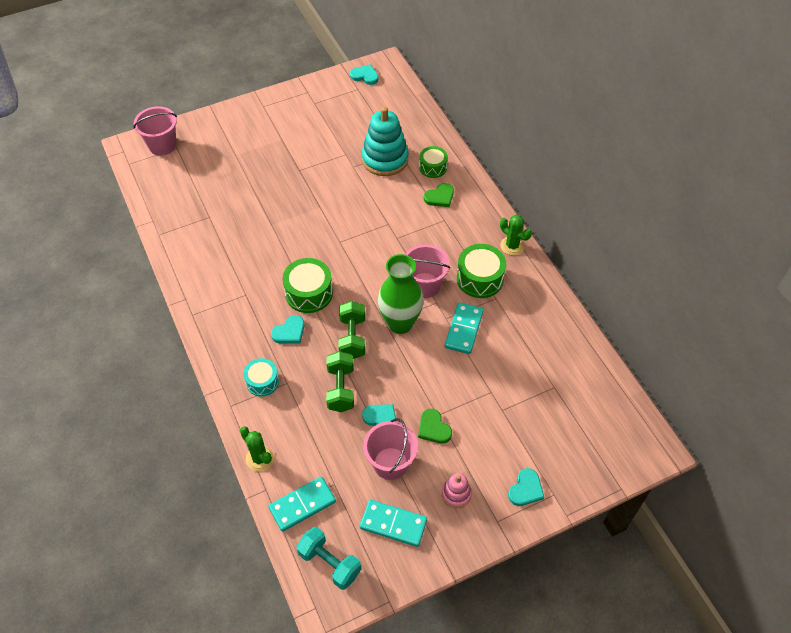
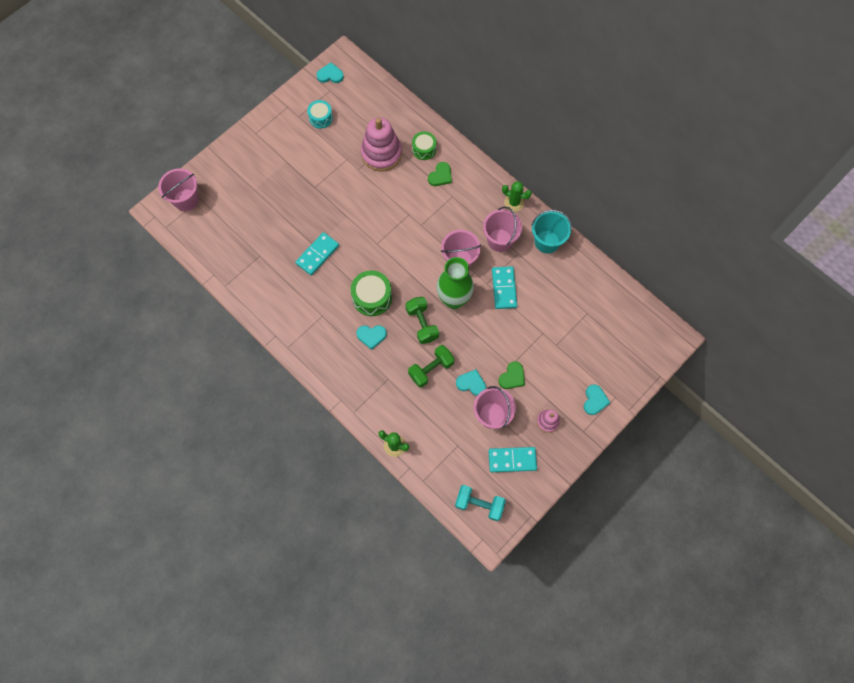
camera: 20 degrees left, 15 degrees up
(262, 382) = (369, 384): turquoise drum -> turquoise drum (321, 118)
(289, 332) = (371, 336): turquoise heart -> turquoise heart turned 60 degrees clockwise
(302, 505) = (441, 469): turquoise domino -> turquoise domino (317, 255)
(340, 388) = (431, 369): green dumbbell -> green dumbbell turned 75 degrees clockwise
(385, 159) = (381, 154): turquoise stacking toy -> pink stacking toy
(433, 428) = (512, 377): green heart -> green heart turned 90 degrees counterclockwise
(480, 278) = (499, 240): green drum -> pink bucket
(535, 296) = (547, 242): none -> turquoise bucket

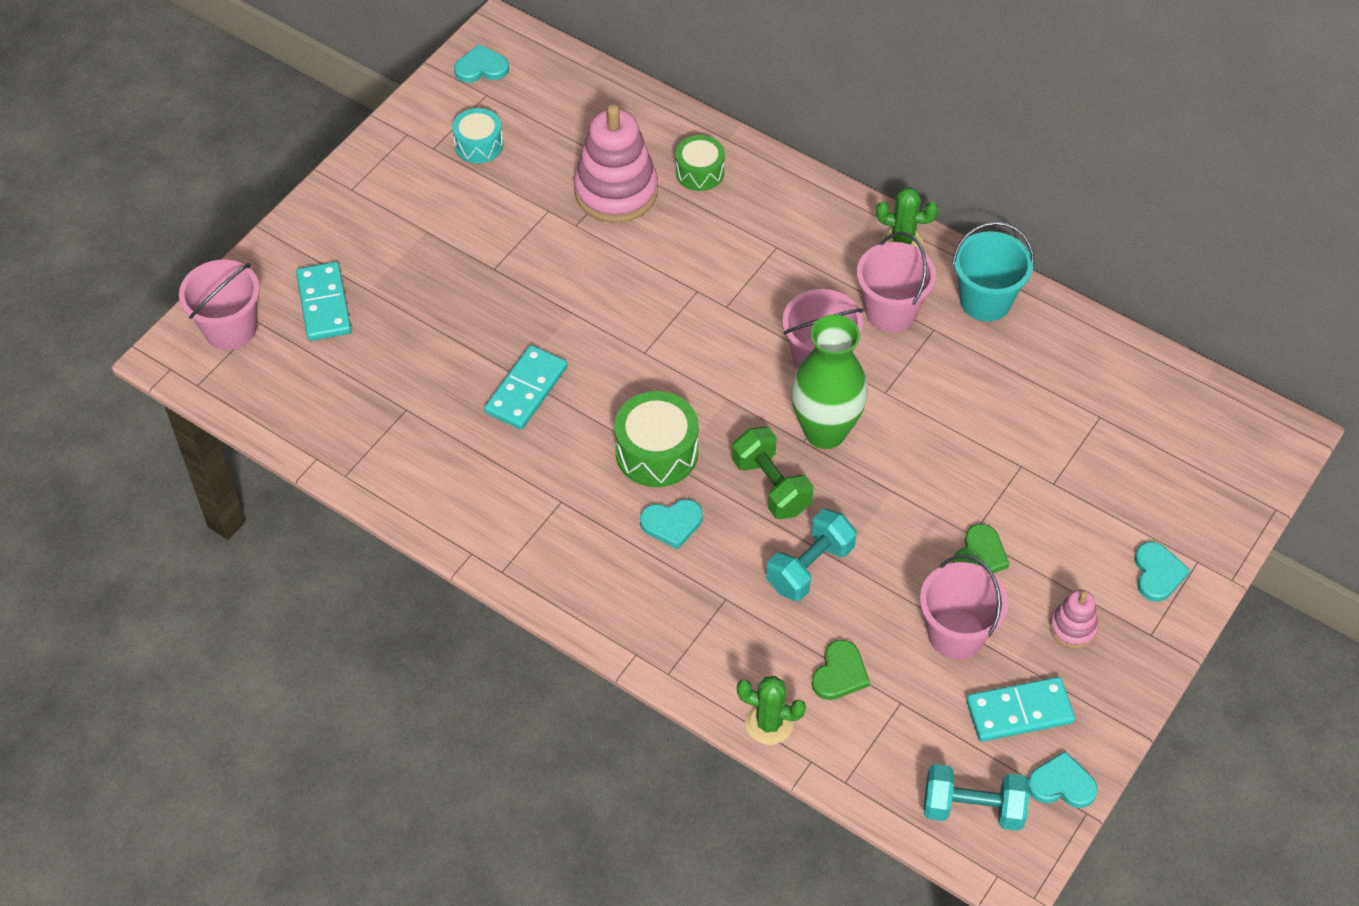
camera: 10 degrees left, 15 degrees down
(431, 369) = (809, 567): green dumbbell -> turquoise dumbbell
(440, 176) = (744, 214): green heart -> green heart (840, 673)
(471, 383) = (899, 580): turquoise heart -> turquoise heart (1061, 784)
(504, 288) = (921, 396): turquoise domino -> turquoise domino (324, 304)

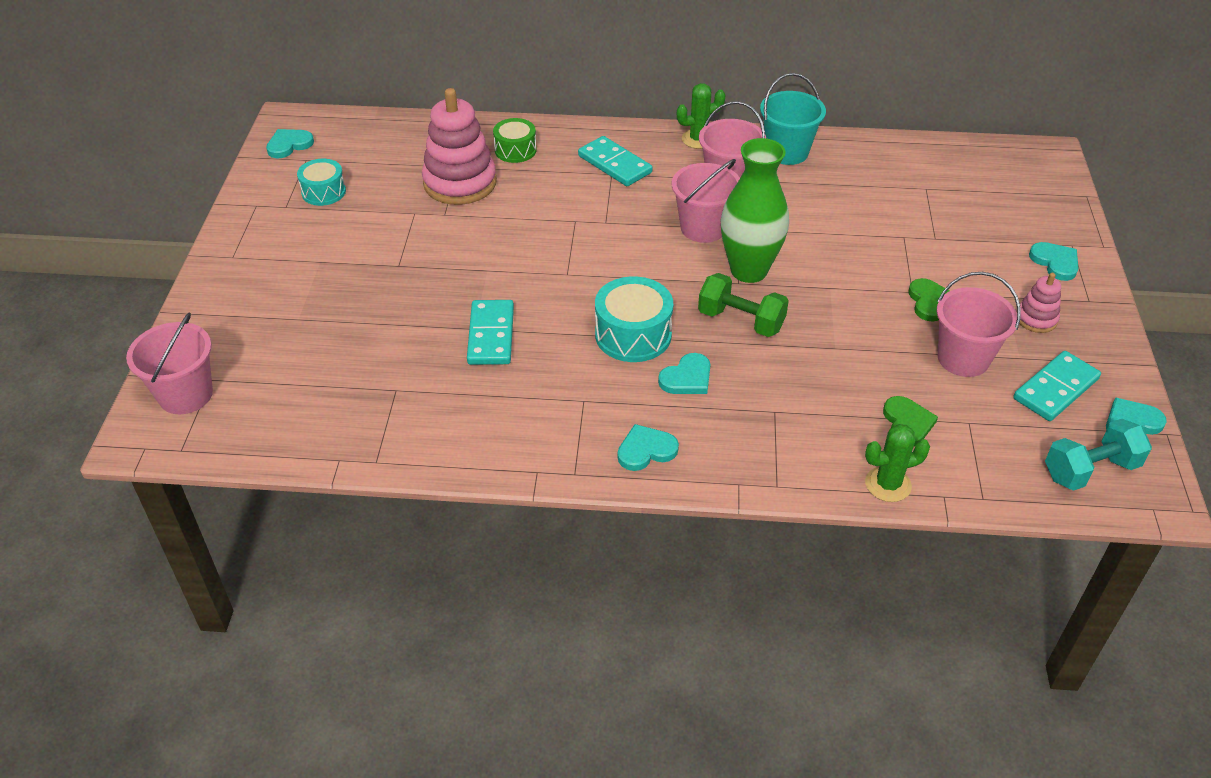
camera: 30 degrees left, 10 degrees down
(324, 304) = (264, 344): turquoise domino -> turquoise domino (614, 164)
(579, 579) = (646, 450): none -> turquoise heart
(656, 452) = (633, 335): green drum -> turquoise drum
(809, 567) = (818, 362): turquoise dumbbell -> none

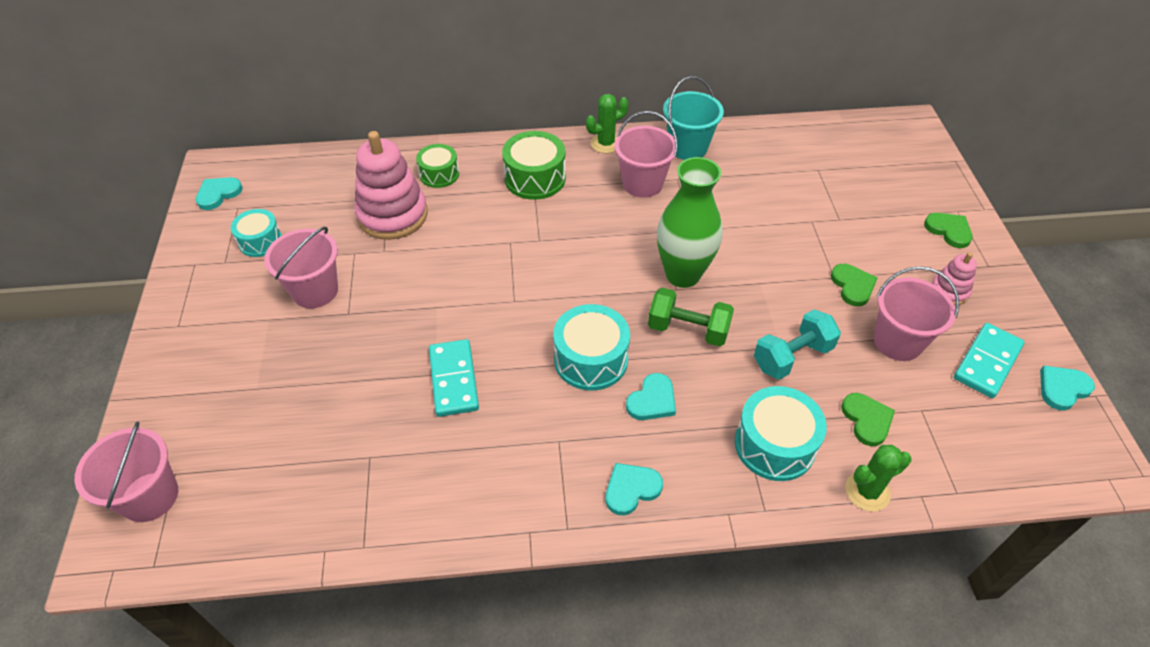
camera: 10 degrees left, 5 degrees up
(614, 164) = (535, 178): turquoise domino -> green drum
(703, 228) = (631, 235): pink bucket -> pink bucket (315, 291)
(803, 432) = (774, 445): none -> turquoise drum
(1055, 262) = (949, 230): turquoise heart -> green heart
(1090, 470) = (1042, 445): turquoise dumbbell -> turquoise dumbbell (792, 356)

